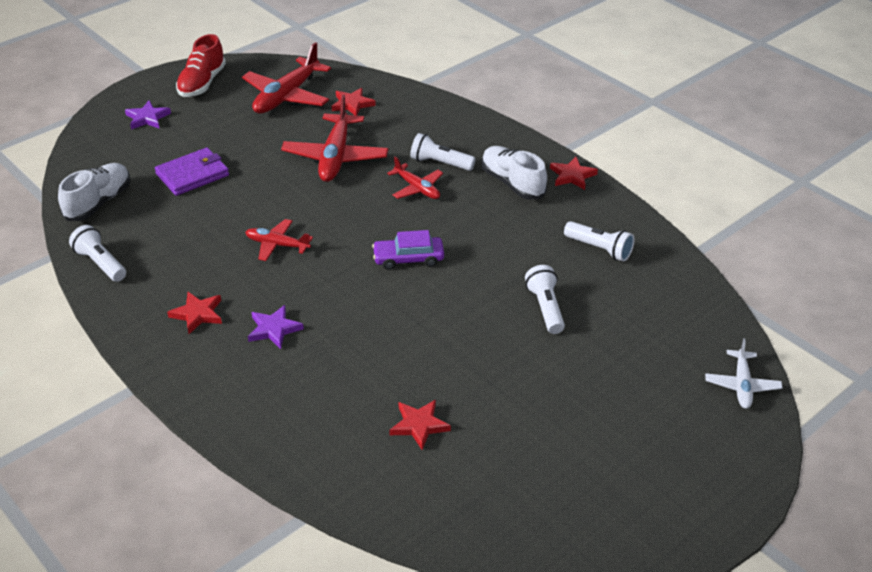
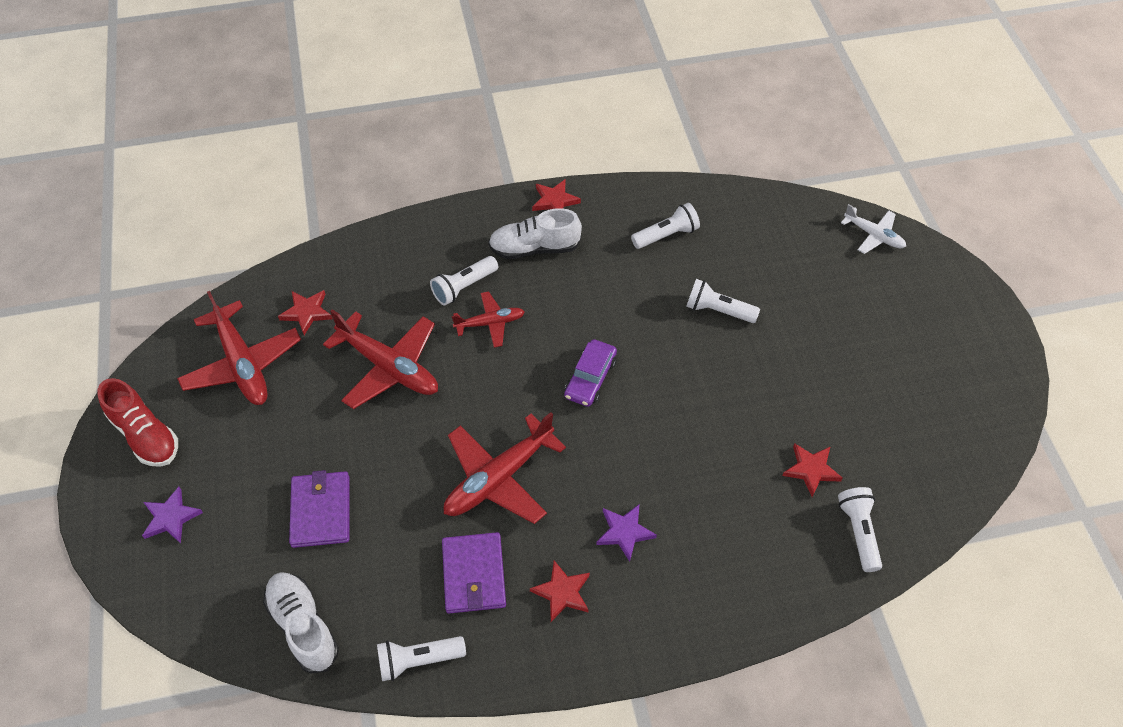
camera: 60 degrees left, 15 degrees up
(185, 263) = (474, 575): none -> purple wallet
(277, 245) = (498, 478): red plane -> red plane, size x1.77
(375, 480) = (858, 532): none -> white flashlight

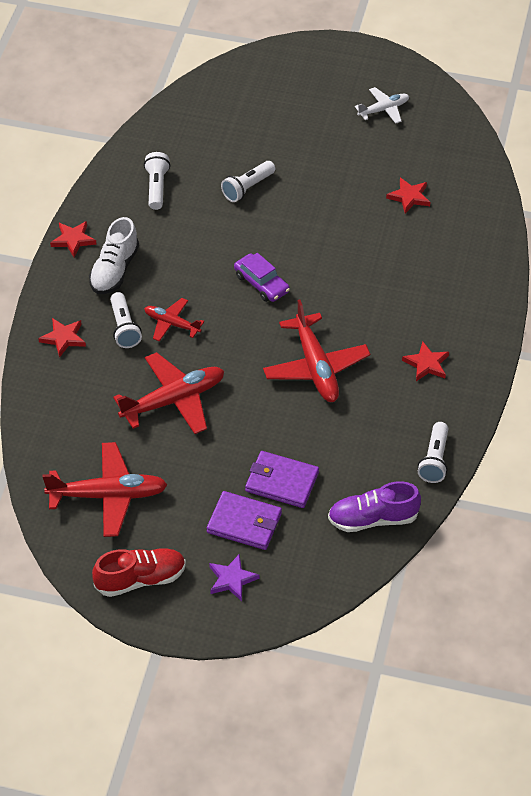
camera: 65 degrees left, 5 degrees down
(303, 626) = (373, 519): white shoe -> purple shoe
(306, 312) = (82, 438): red star -> red star (63, 338)
(474, 575) = (386, 408): purple wallet -> purple wallet (244, 523)
(490, 323) = (171, 324): red plane -> red plane turned 75 degrees counterclockwise
(624, 532) = (400, 313): purple star -> none
(858, 532) = (467, 195): white flashlight -> none
(874, 235) = (237, 74): white plane -> white plane (384, 109)

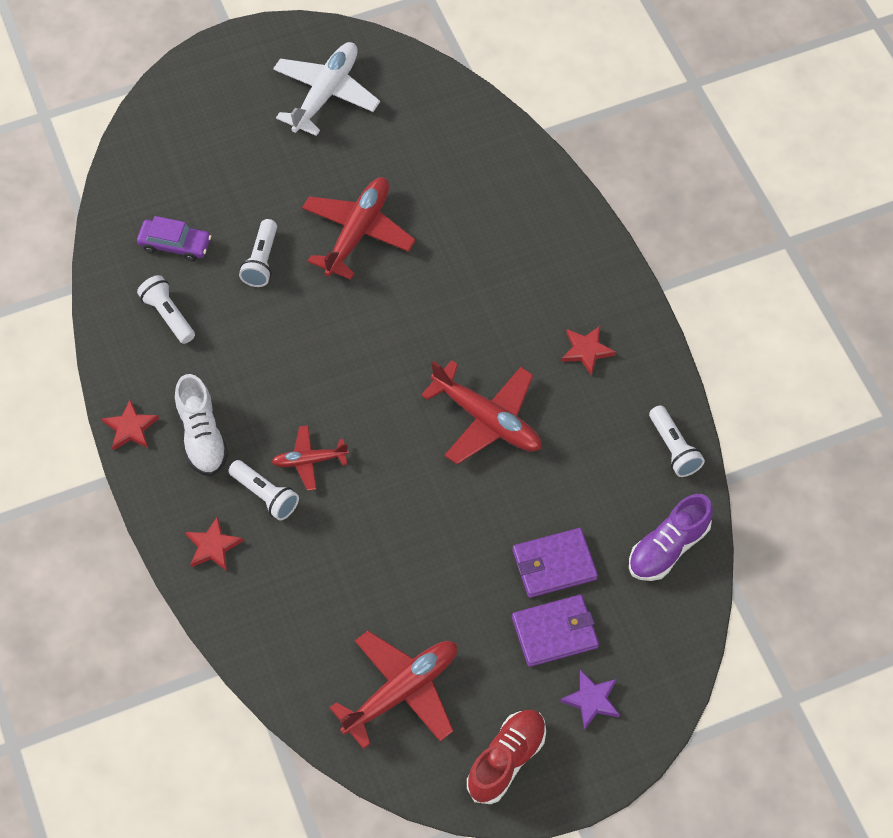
camera: 35 degrees left, 10 degrees up
(174, 400) = (380, 544): red plane -> red plane (358, 232)
(261, 283) = (361, 360): purple car -> purple car (175, 244)
(384, 109) = (326, 94): white plane -> white plane, size x1.77
(409, 197) = (427, 178): red star -> none

